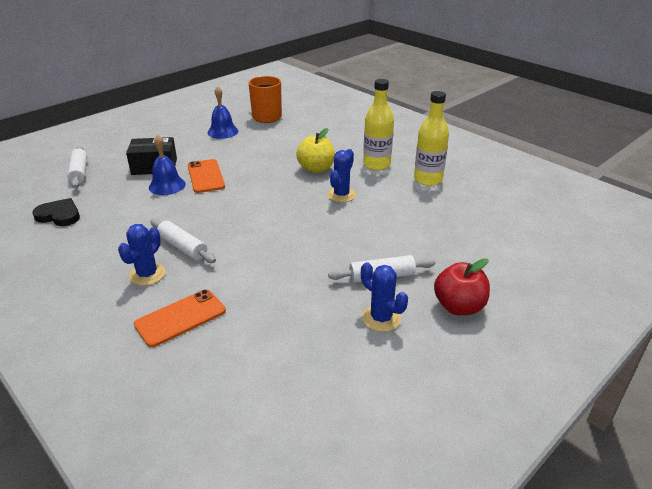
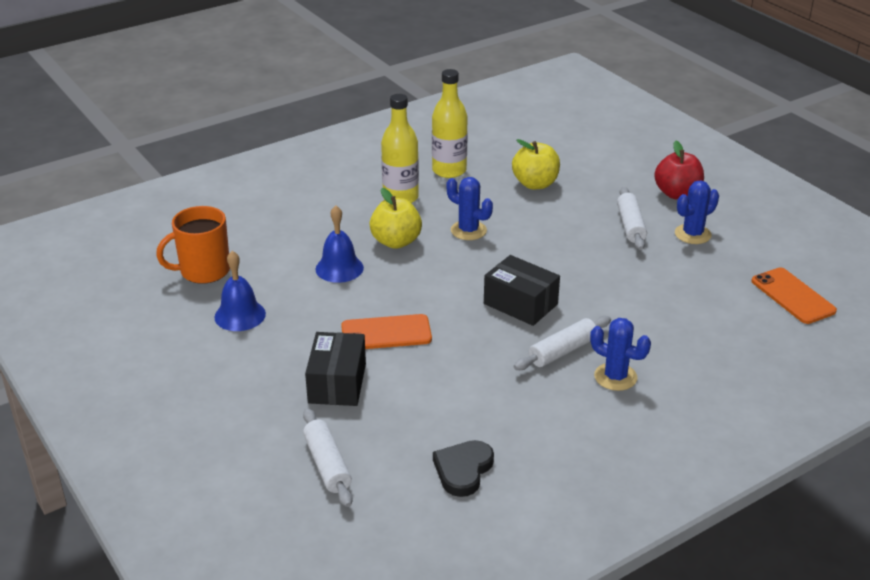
camera: 80 degrees left, 0 degrees up
(79, 172) = (327, 464): white rolling pin -> white rolling pin turned 75 degrees clockwise
(167, 185) = (402, 368): blue bell -> blue bell (339, 268)
(180, 318) = (692, 351): orange phone -> orange phone (793, 296)
(244, 224) = (520, 304): none -> black box
(429, 220) = (535, 184): none -> yellow apple

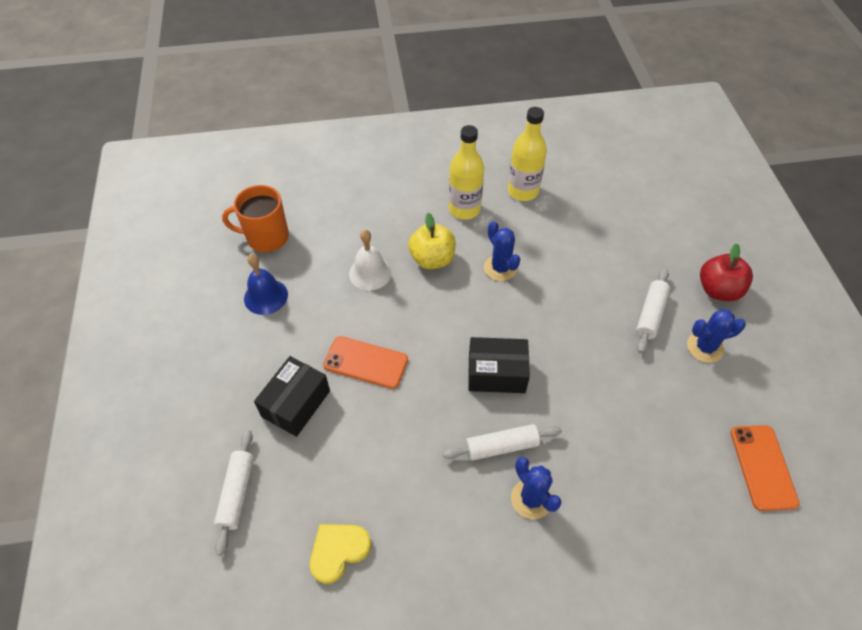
camera: 25 degrees right, 20 degrees up
(339, 268) = (370, 273): blue bell -> white bell
(463, 470) = (338, 551): black heart -> yellow heart
(520, 304) = (496, 373): black box -> black box turned 60 degrees counterclockwise
(535, 184) = (590, 232): yellow apple -> none

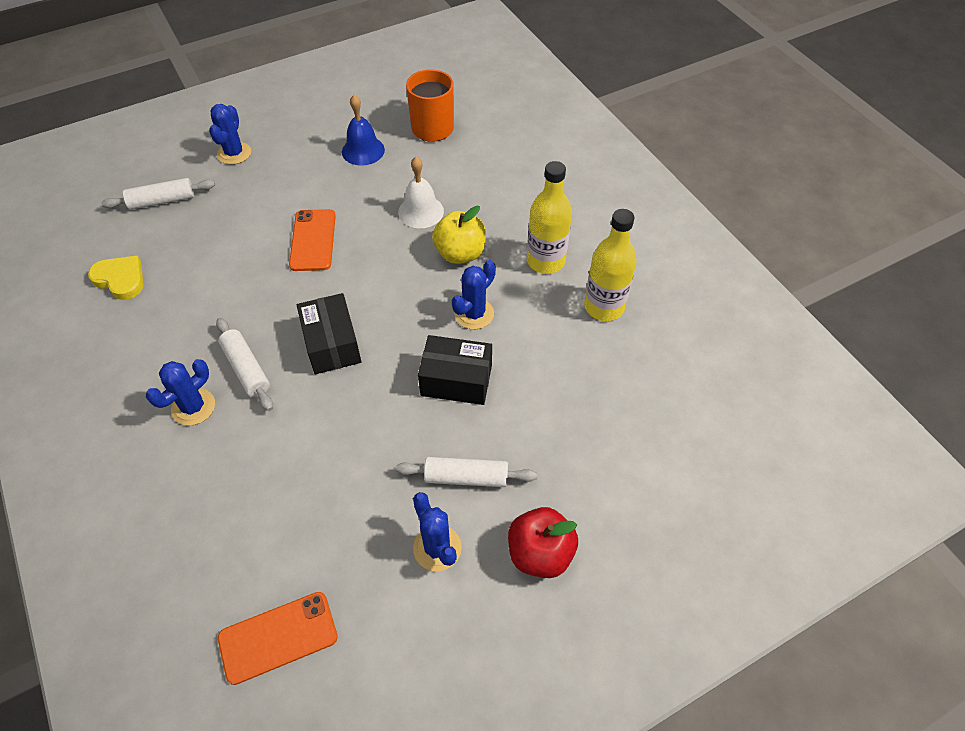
camera: 70 degrees right, 0 degrees up
(201, 409) = (234, 153): none -> blue cactus
(296, 403) = (255, 207): black box -> black box (456, 380)

